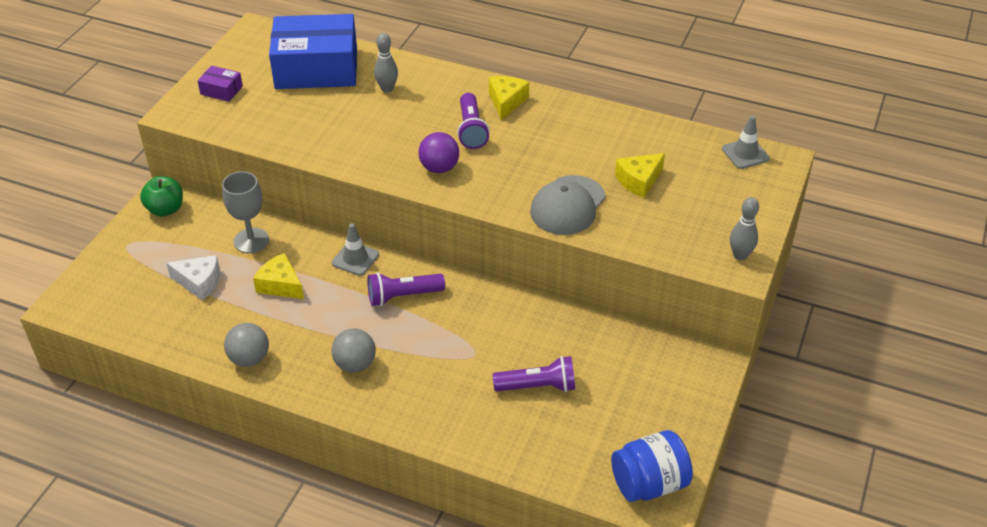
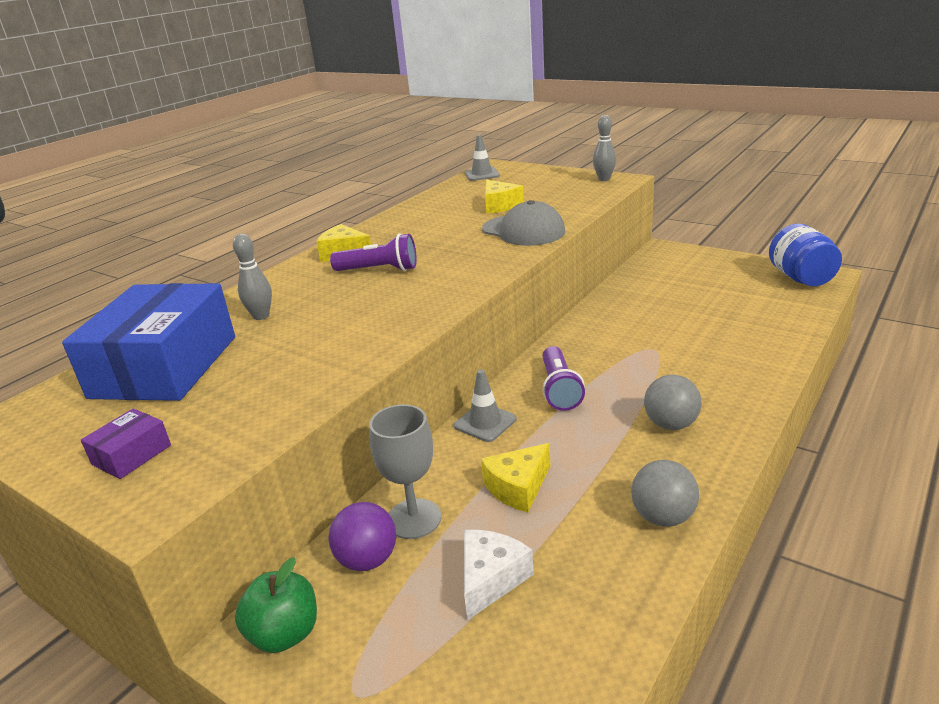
camera: 75 degrees left, 15 degrees down
(439, 168) = (435, 286): purple ball -> purple ball (367, 560)
(538, 386) = (696, 318): purple flashlight -> none

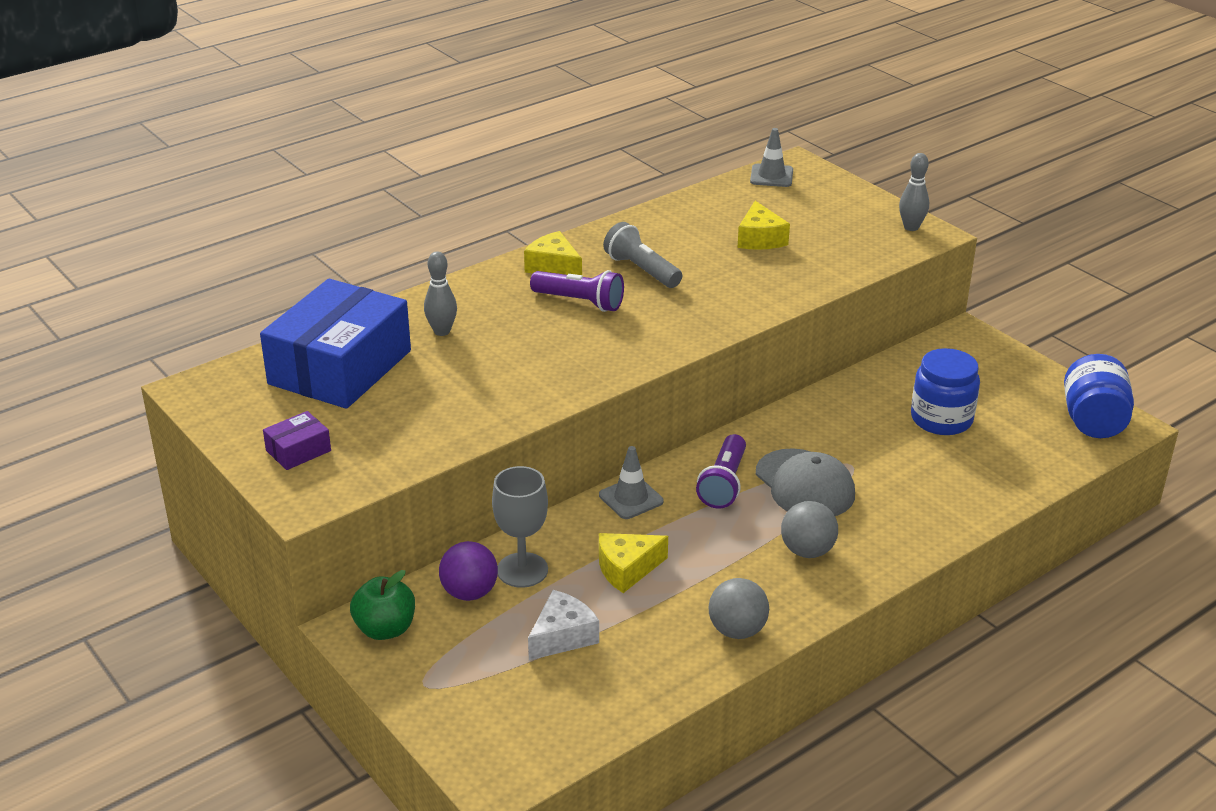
camera: 15 degrees right, 5 degrees up
(419, 240) = (641, 270): none -> grey flashlight
(523, 230) = (761, 287): grey cap -> grey cap (805, 484)
(693, 302) = (941, 419): none -> blue jar

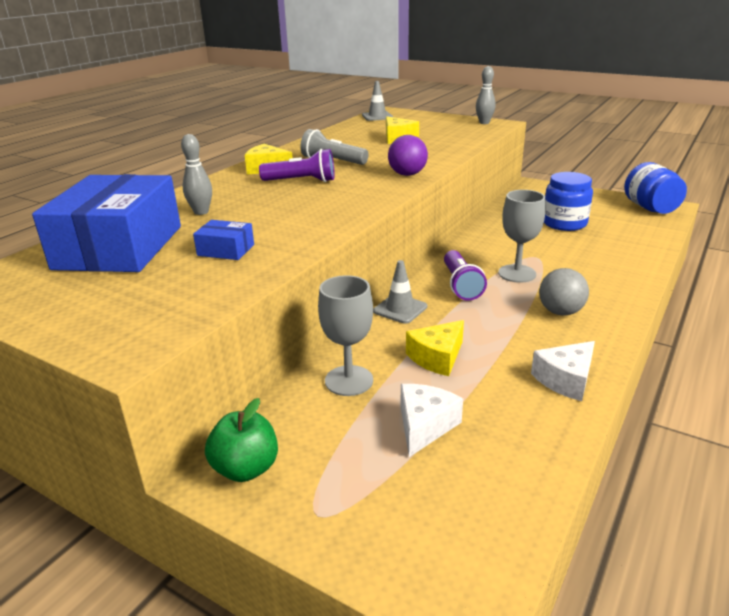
camera: 20 degrees left, 5 degrees down
(298, 451) = (102, 311): purple box -> none
(439, 399) = (226, 250): none -> blue box
(469, 593) = (312, 412): purple ball -> purple ball (407, 174)
(737, 630) = (565, 380): grey ball -> white cheese
(805, 484) = (517, 273): grey cap -> grey goblet

